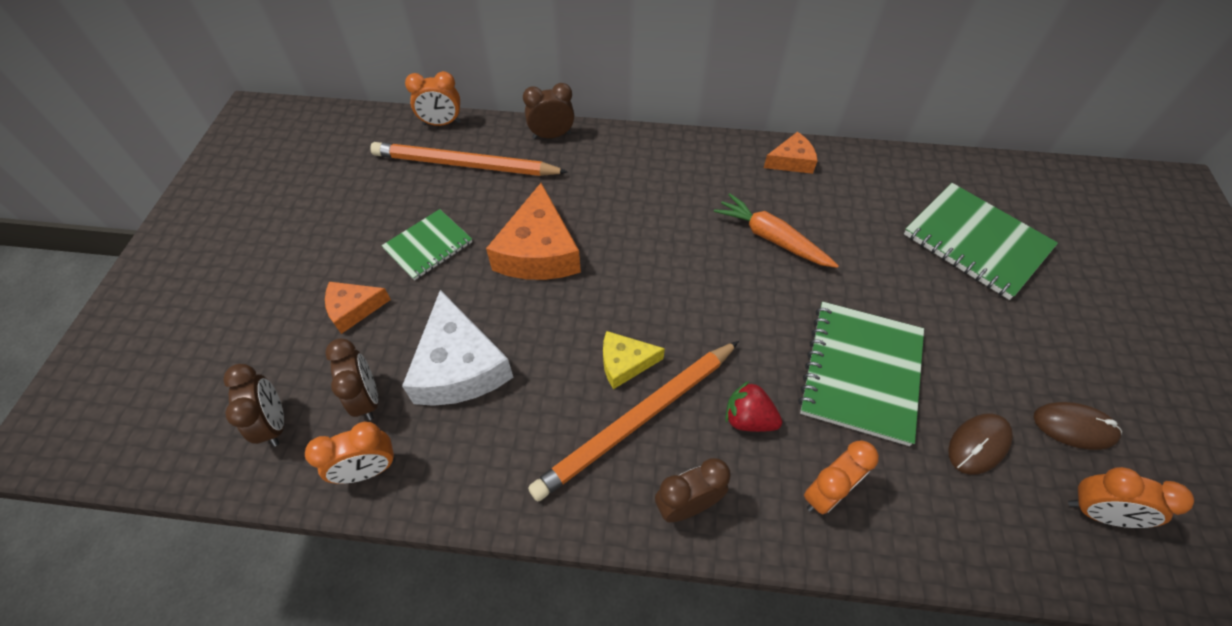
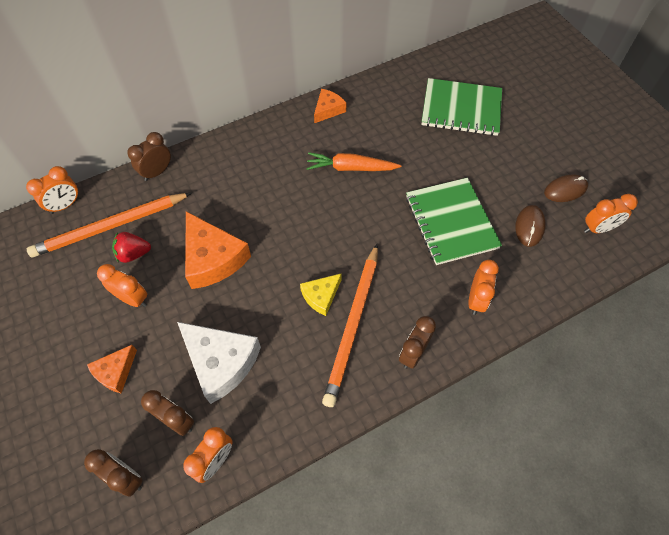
camera: 35 degrees left, 5 degrees up
(428, 246) = (132, 298): green notebook -> orange clock
(748, 419) = (411, 285): red strawberry -> red strawberry (133, 254)

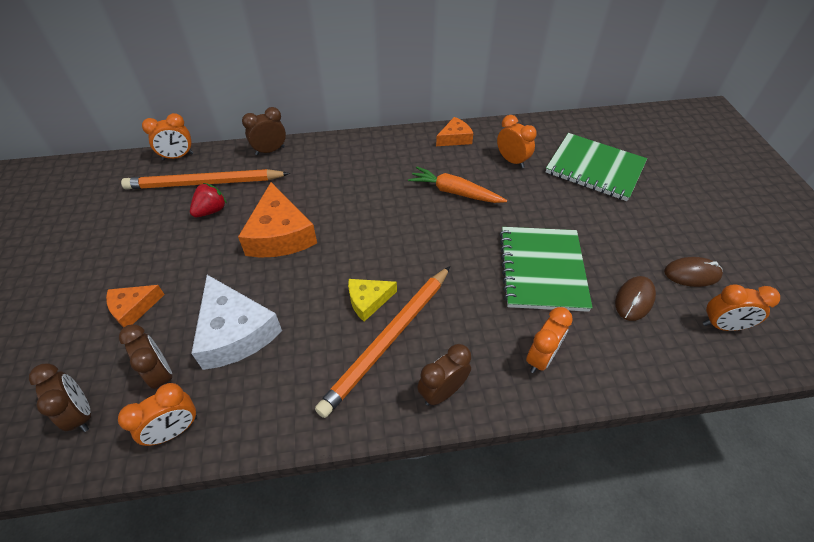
camera: 20 degrees right, 10 degrees down
(132, 298) = (188, 248): orange clock -> orange clock (512, 161)
(133, 254) = (211, 211): red strawberry -> red strawberry turned 120 degrees clockwise

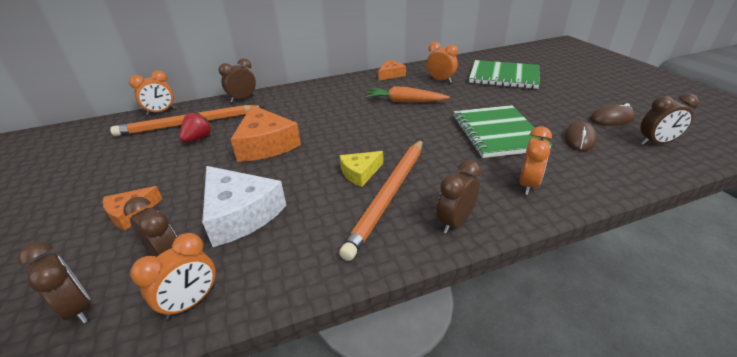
camera: 10 degrees left, 15 degrees down
(722, 326) = (656, 143): orange clock -> brown clock

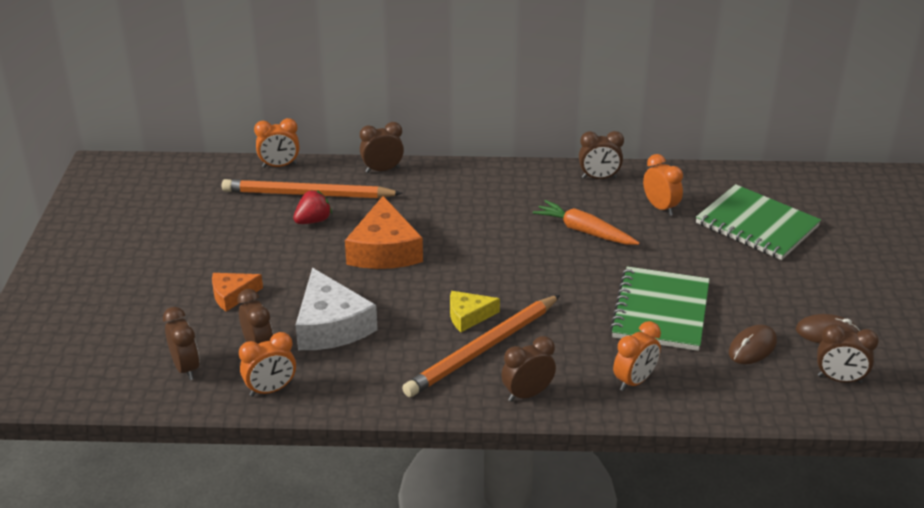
camera: 20 degrees right, 0 degrees up
(391, 75) = (599, 178): orange cheese -> brown clock

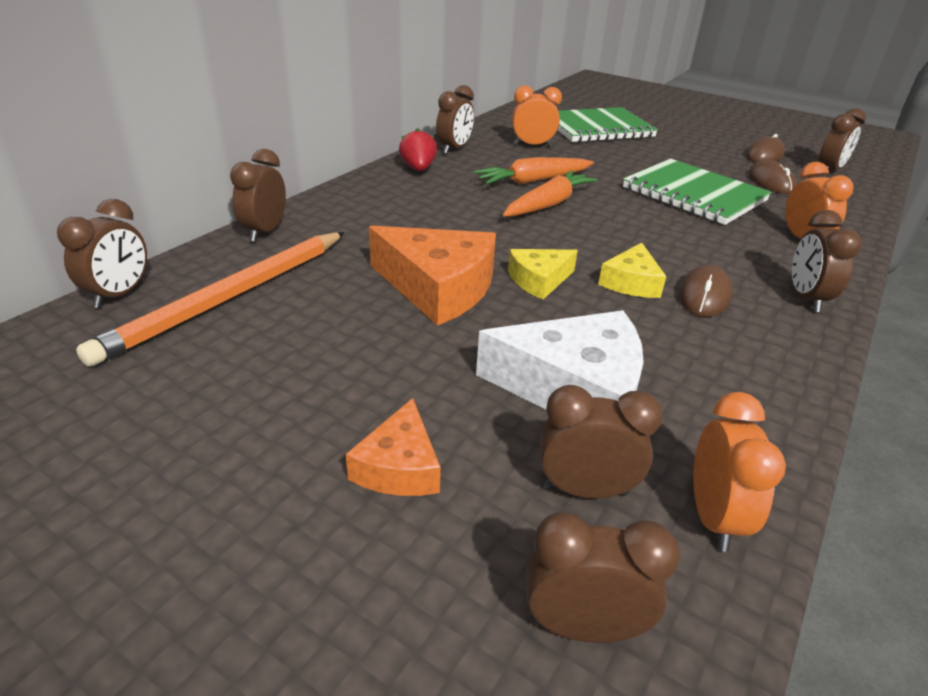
camera: 60 degrees left, 0 degrees up
(279, 166) = (119, 295): orange clock -> brown clock
(313, 221) = (299, 315): red strawberry -> red strawberry (418, 169)
(431, 281) = (539, 280): none -> yellow cheese
(483, 349) = (704, 295): orange pencil -> brown mouse
(549, 250) = (548, 204): none -> orange carrot

